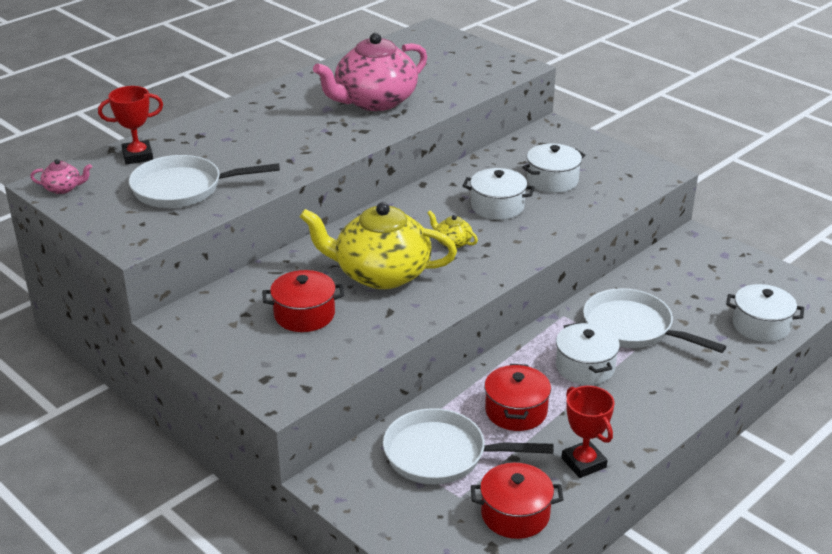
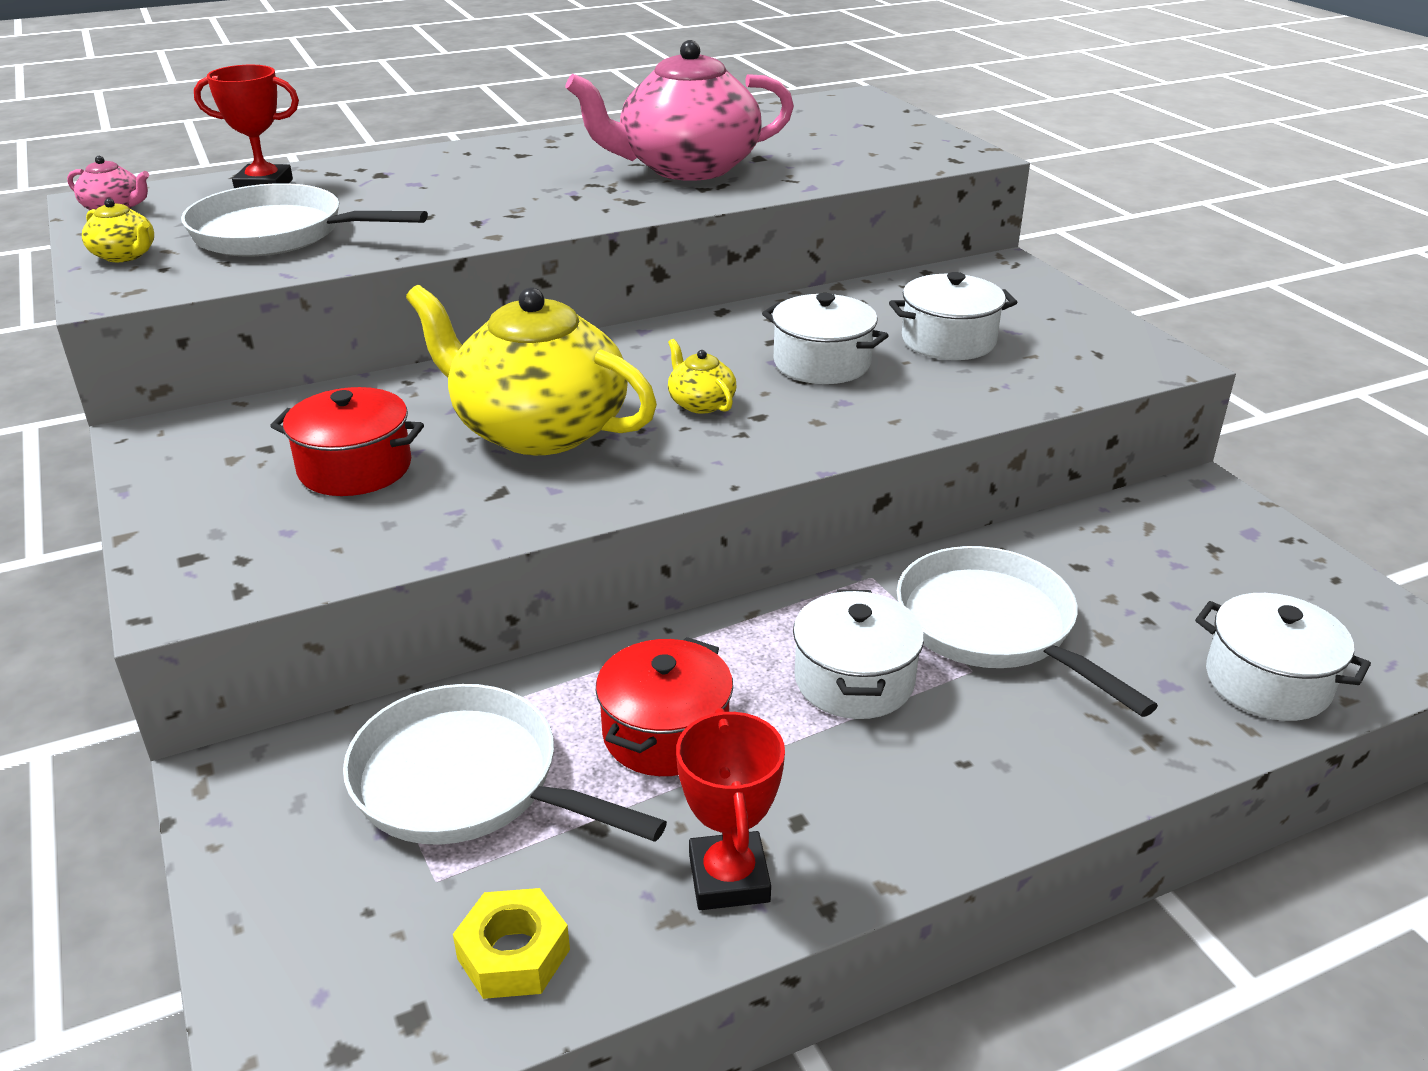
camera: 20 degrees right, 0 degrees up
(109, 219) = (125, 255): none -> yellow teapot
(515, 514) = (513, 954): red pot -> yellow nut

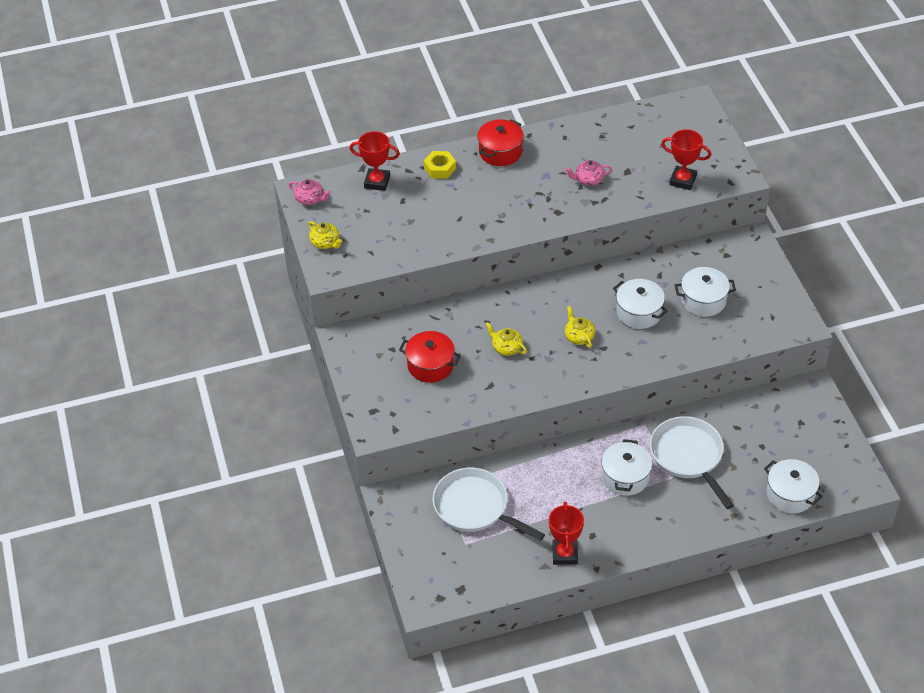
camera: 10 degrees right, 15 degrees up
(278, 234) = (390, 229): white pan -> none
(513, 954) = (491, 572): yellow nut -> yellow nut (440, 168)
(538, 429) = (506, 347): yellow teapot -> yellow teapot, size x0.41
(665, 733) = (549, 494): red pot -> red pot (500, 152)
(687, 168) = (588, 180): pink teapot -> pink teapot, size x0.41
(866, 161) = (683, 180): none -> red trophy

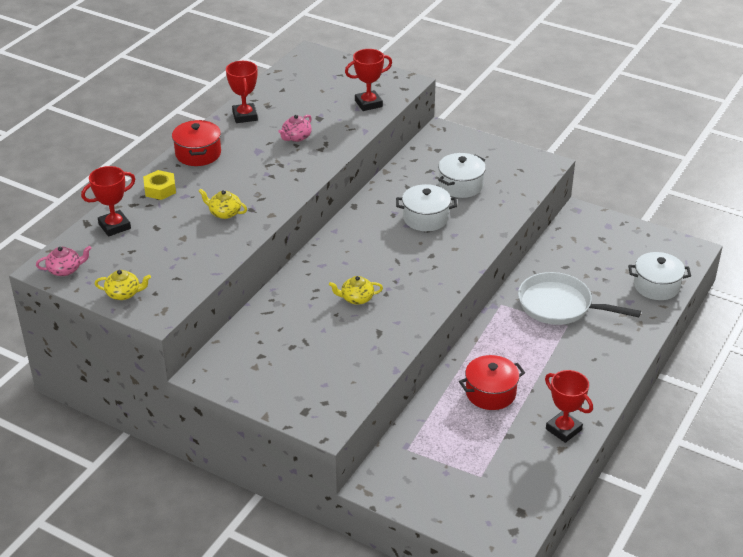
camera: 45 degrees left, 10 degrees down
(430, 365) = (310, 348): red pot -> red pot (490, 393)
(475, 507) = (453, 444): white pan -> none
(573, 136) = (245, 116): none -> red trophy
(579, 336) = (402, 258): yellow teapot -> yellow teapot (224, 213)
(625, 477) = (535, 347): white pot -> none

